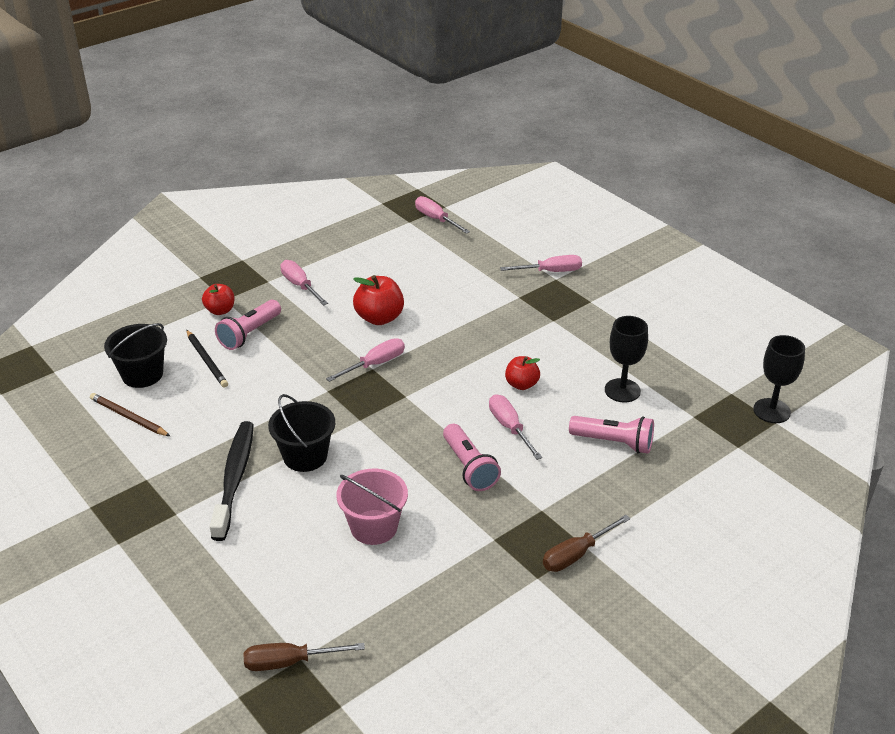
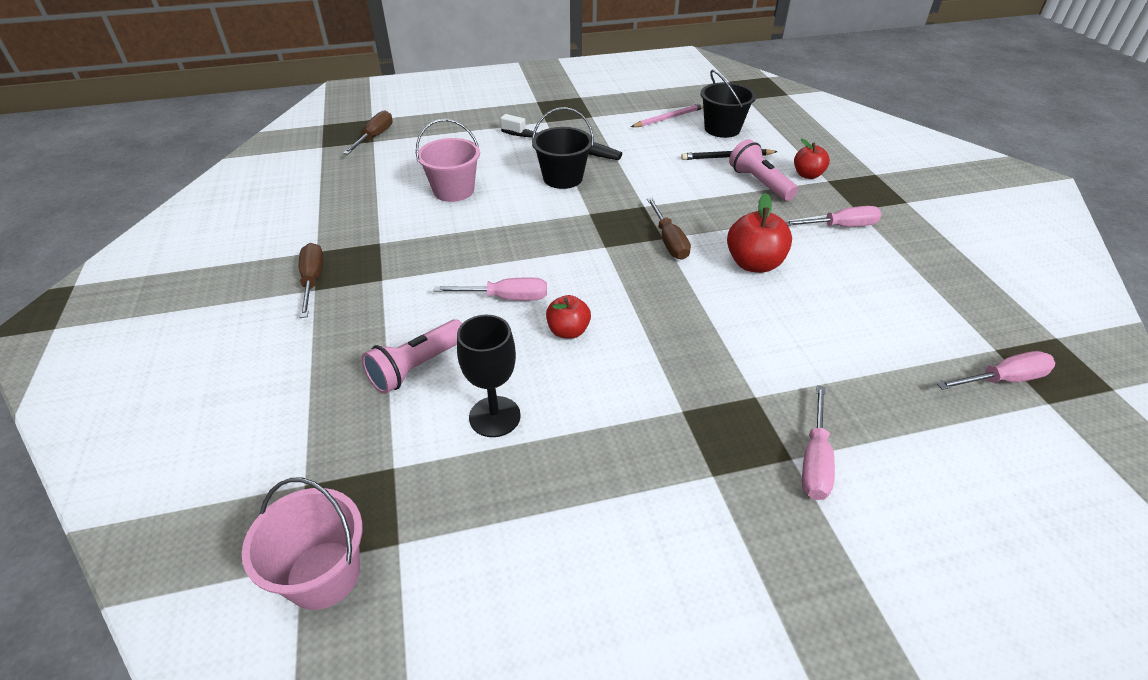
camera: 115 degrees right, 5 degrees up
(128, 417) = (669, 118): brown pencil -> pink pencil
(375, 364) = (669, 241): pink screwdriver -> brown screwdriver
(469, 467) = (474, 255): pink flashlight -> none
(771, 411) = (323, 574): black goblet -> pink bucket

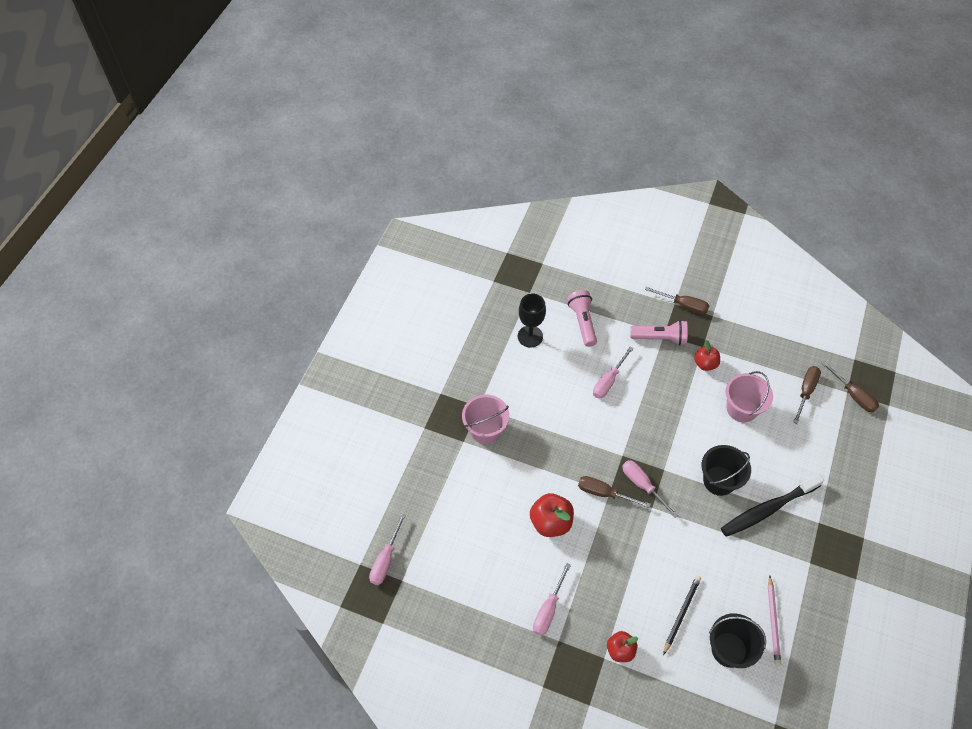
camera: 125 degrees right, 15 degrees up
(323, 574) = (497, 257): pink bucket -> pink bucket (485, 430)
(393, 161) = (805, 391): none -> brown screwdriver
(568, 331) = (563, 393): red apple -> red apple (705, 364)
(759, 183) = (631, 605): pink flashlight -> pink flashlight (660, 338)
(815, 460) = (416, 435): pink screwdriver -> pink screwdriver (642, 485)

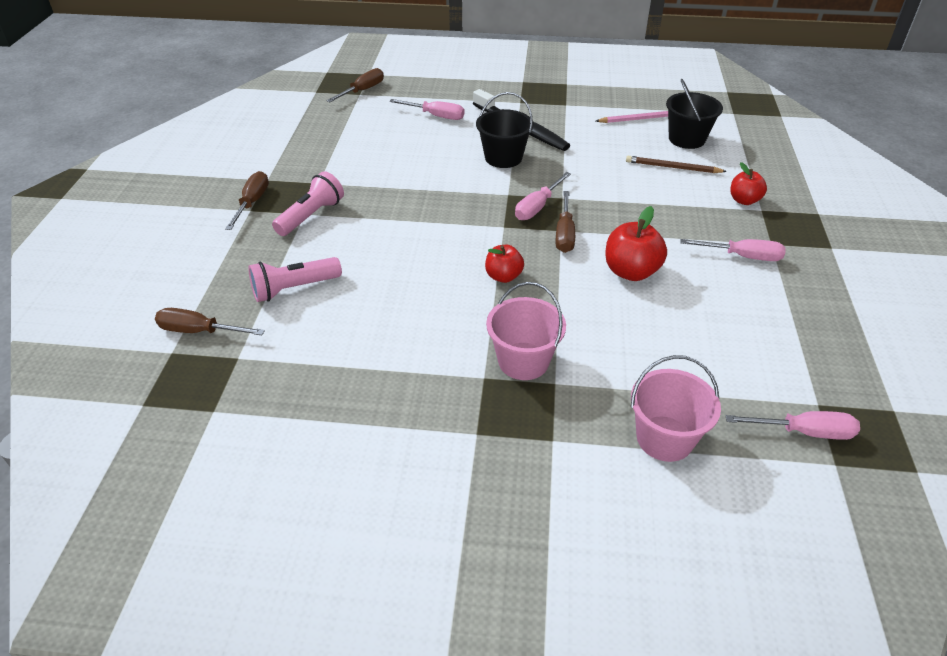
camera: 105 degrees left, 15 degrees down
(530, 336) = (331, 341): black goblet -> none
(608, 381) = (393, 251): pink screwdriver -> pink screwdriver (436, 116)
(660, 338) = (311, 216): pink flashlight -> pink flashlight turned 45 degrees clockwise
(681, 613) = (672, 167): black pencil -> brown pencil
(705, 364) = (345, 179): red apple -> red apple (503, 276)
(741, 408) = (402, 150): pink bucket -> pink bucket (664, 438)
(805, 391) = (366, 115): brown screwdriver -> brown screwdriver (199, 331)

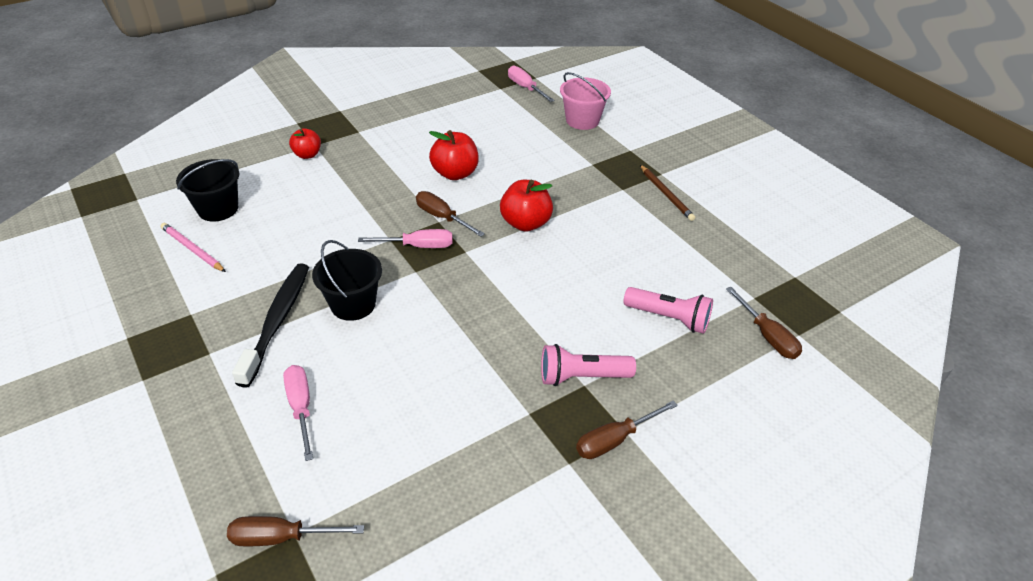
camera: 130 degrees left, 0 degrees up
(503, 276) = (525, 223): red apple -> red apple, size x1.55
(523, 361) = (591, 181): pink bucket -> none
(564, 234) = (442, 217): brown screwdriver -> brown screwdriver turned 105 degrees counterclockwise
(672, 167) = (282, 200): brown pencil -> brown pencil (666, 194)
(742, 256) = (387, 138): pink screwdriver -> none

